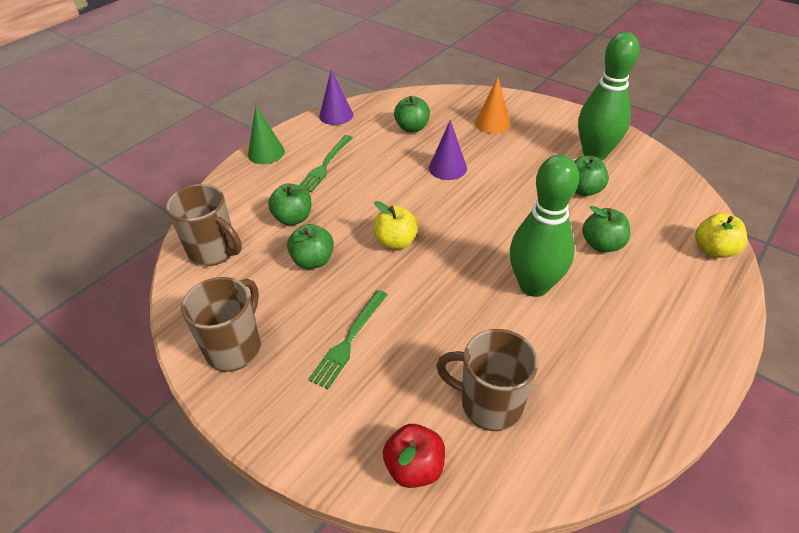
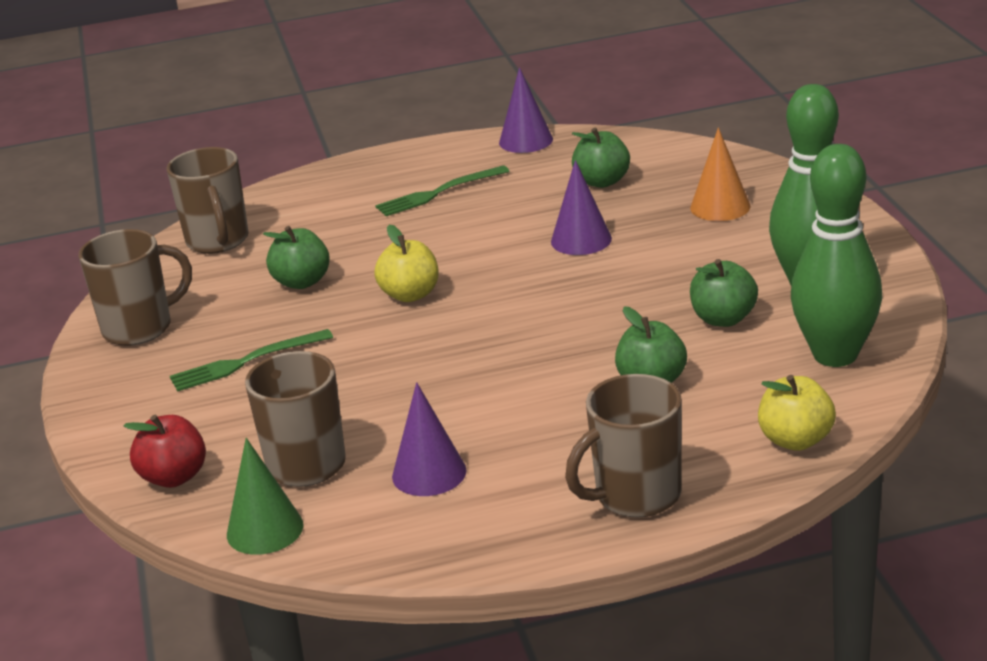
camera: 40 degrees right, 15 degrees down
(266, 153) = (389, 160): green cone -> green cone (265, 529)
(293, 218) = (333, 236): green apple -> none
(534, 285) = (503, 389): green bowling pin -> green bowling pin (835, 355)
(572, 369) = (429, 473): none -> purple cone
(695, 325) = (636, 496): none -> brown mug

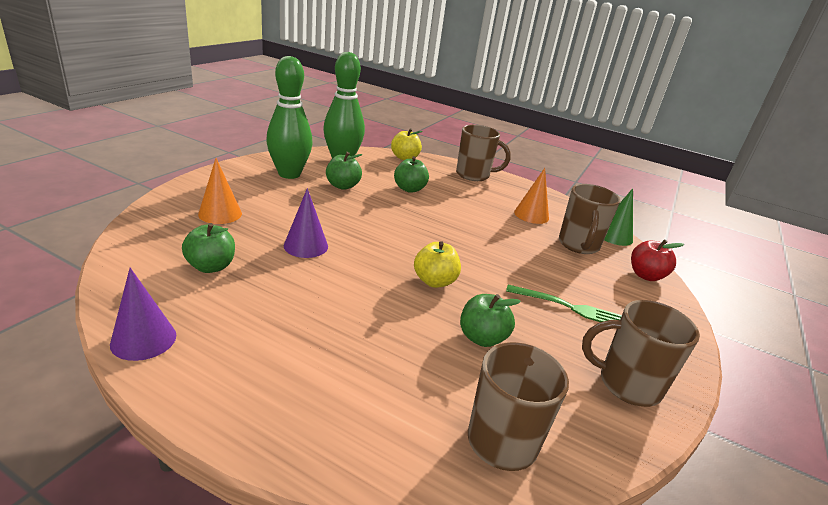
camera: 145 degrees left, 0 degrees up
(429, 473) = (531, 215): purple cone -> orange cone
(438, 193) = (291, 341): green fork -> none

